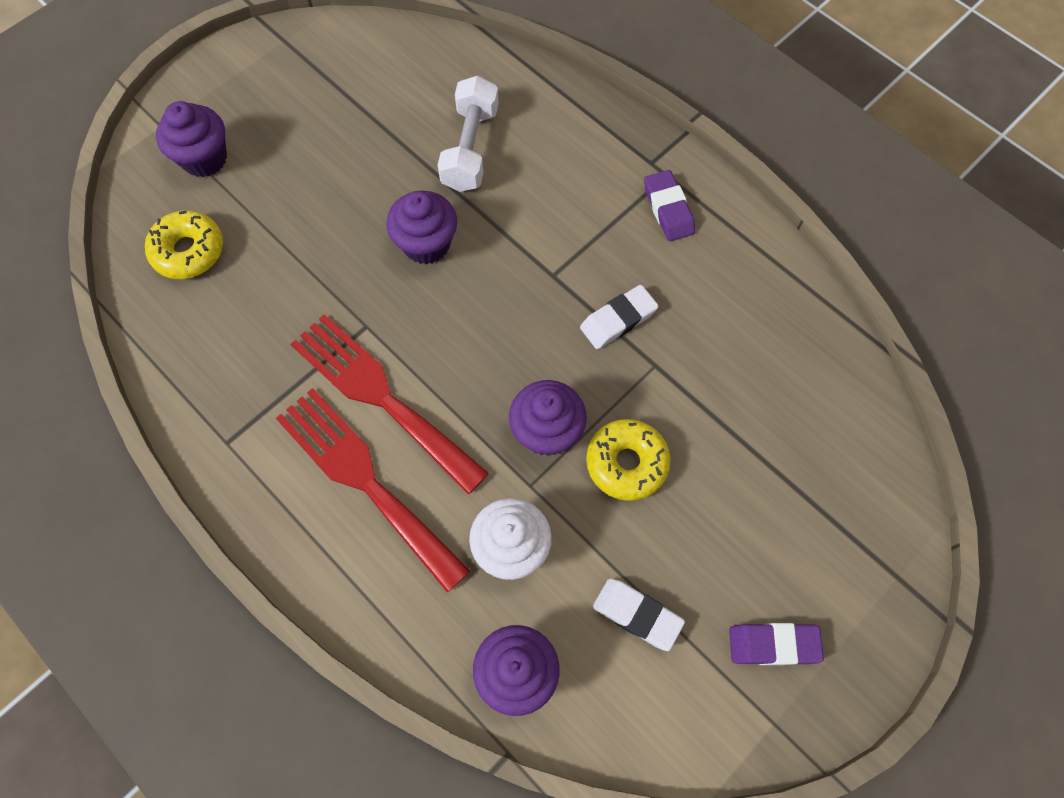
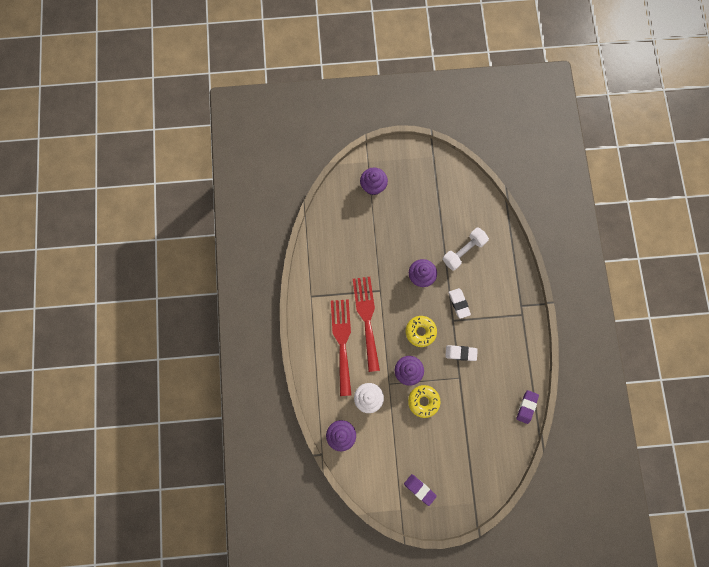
camera: 40 degrees right, 10 degrees up
(188, 251) = (344, 219): yellow donut -> yellow donut (420, 332)
(637, 615) = (388, 448): white eraser -> white eraser (459, 303)
(668, 209) = (511, 327): purple eraser -> purple eraser (526, 407)

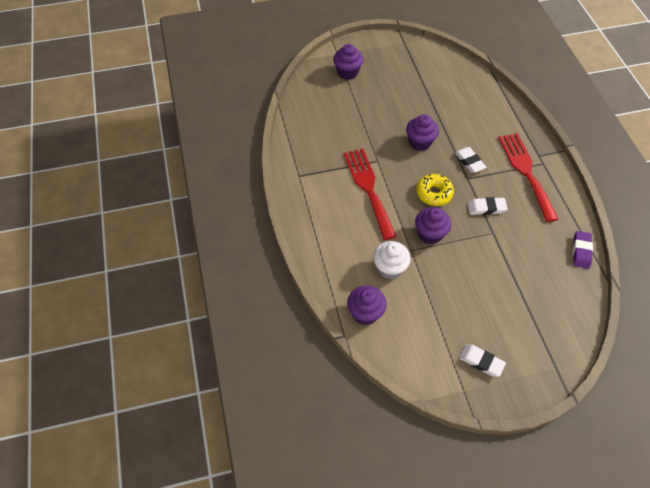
camera: 10 degrees left, 20 degrees down
(342, 341) = (344, 214): red fork -> red fork (526, 172)
(419, 489) = (481, 361): purple eraser -> white eraser
(423, 401) = (457, 262): yellow donut -> none
(463, 251) = (460, 115): white dumbbell -> none

